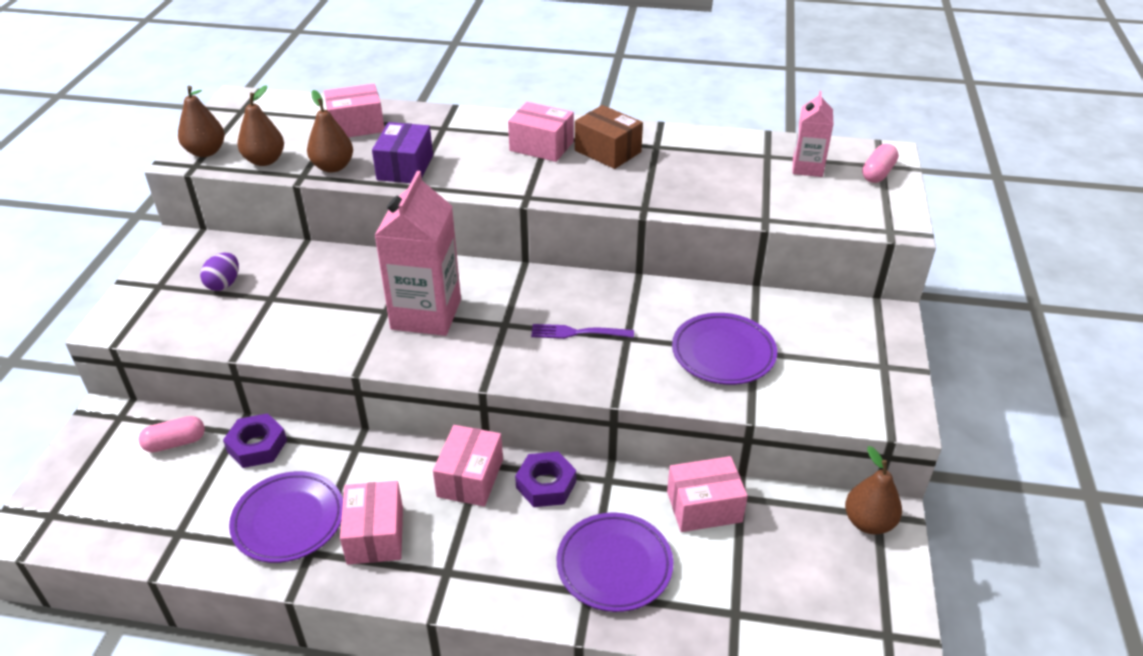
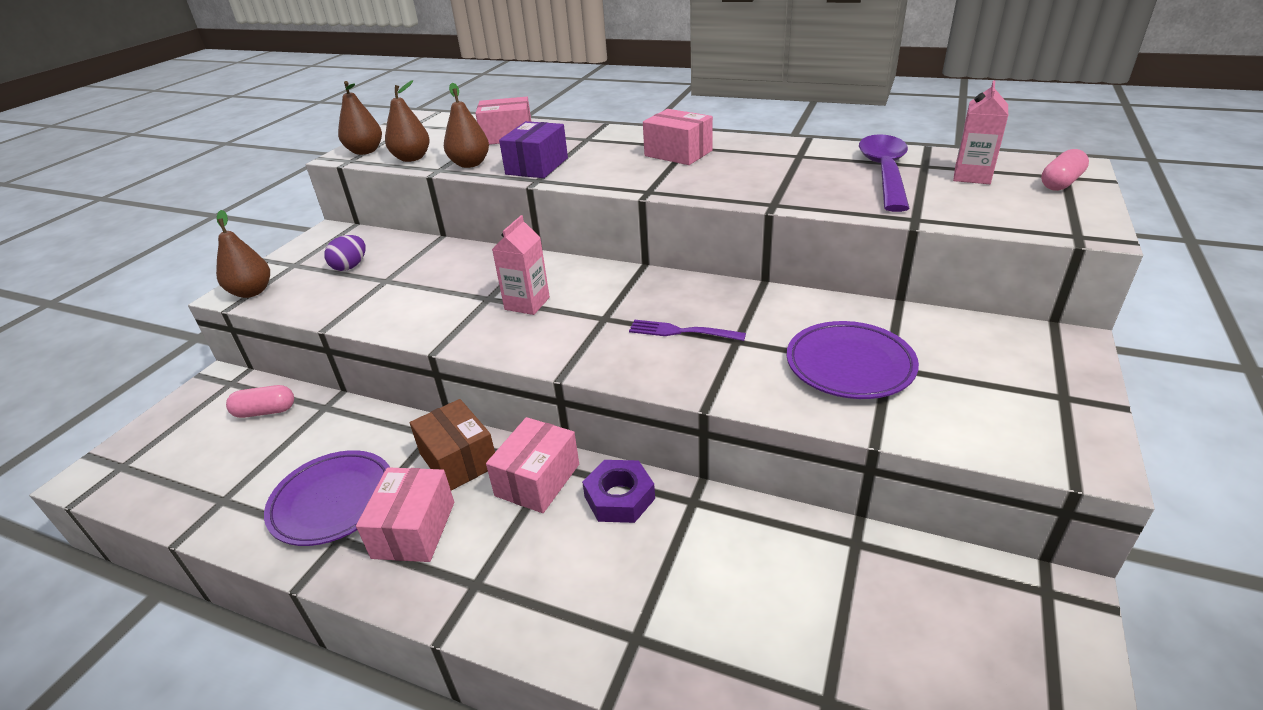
camera: 15 degrees right, 5 degrees down
(257, 446) = (337, 422): purple nut -> none
(426, 314) = (527, 303): pink carton -> pink carton, size x0.55
(607, 151) = (746, 158): brown box -> brown box (458, 460)
(614, 565) = (677, 607): purple plate -> none
(704, 507) = (806, 548): pink box -> none
(734, 166) = (884, 173): none -> purple spoon
(868, 522) = (1033, 600): brown pear -> brown pear (252, 292)

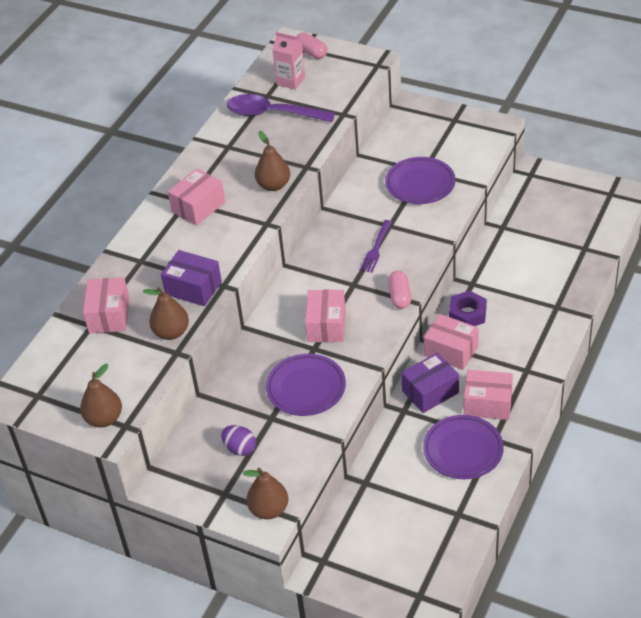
camera: 85 degrees left, 10 degrees up
(265, 411) = (365, 521): pink capsule -> pink capsule (400, 296)
(412, 158) = (139, 377): brown pear -> brown pear (273, 185)
(421, 298) = (306, 388): none -> purple plate
(458, 460) = (430, 392): brown box -> purple box
(527, 303) = (326, 325): pink carton -> pink box

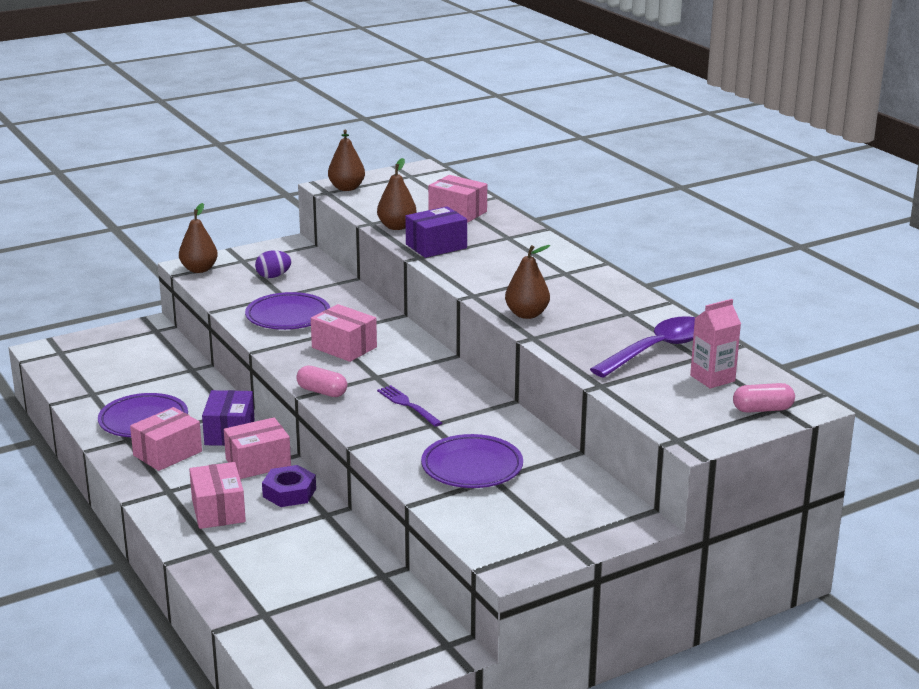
camera: 120 degrees right, 20 degrees down
(198, 207) = (547, 275): pink box -> pink box (218, 510)

